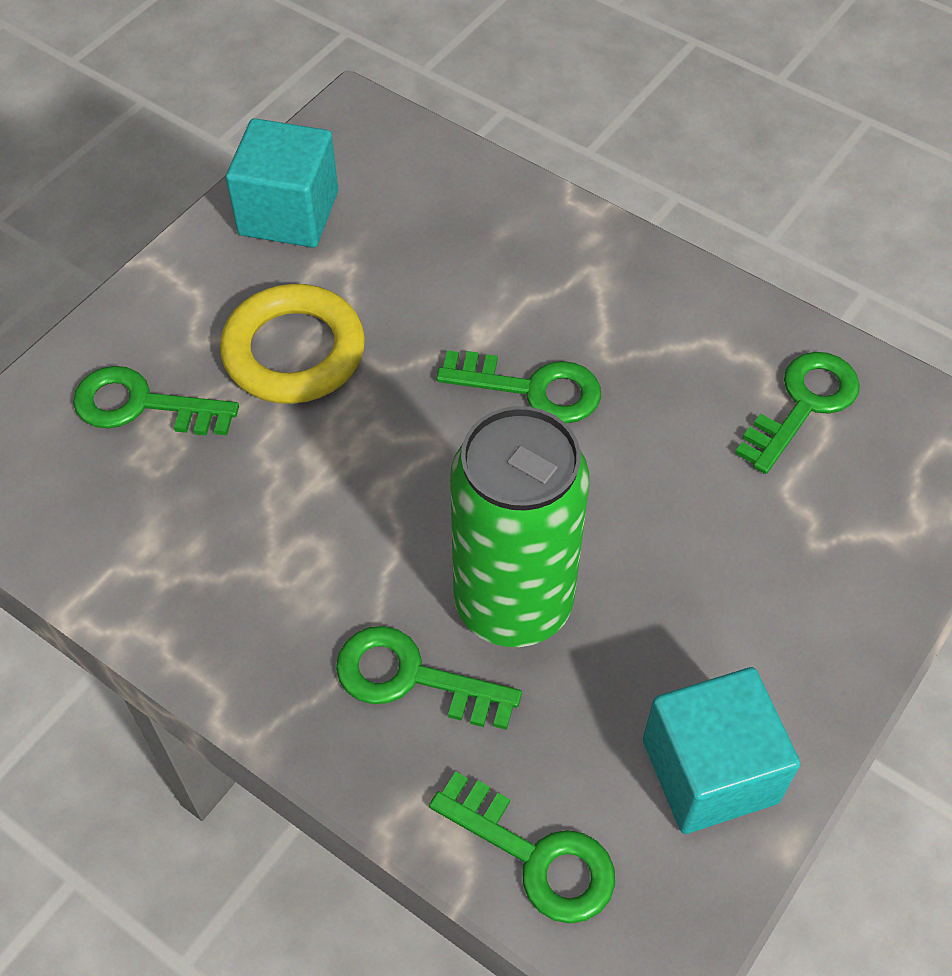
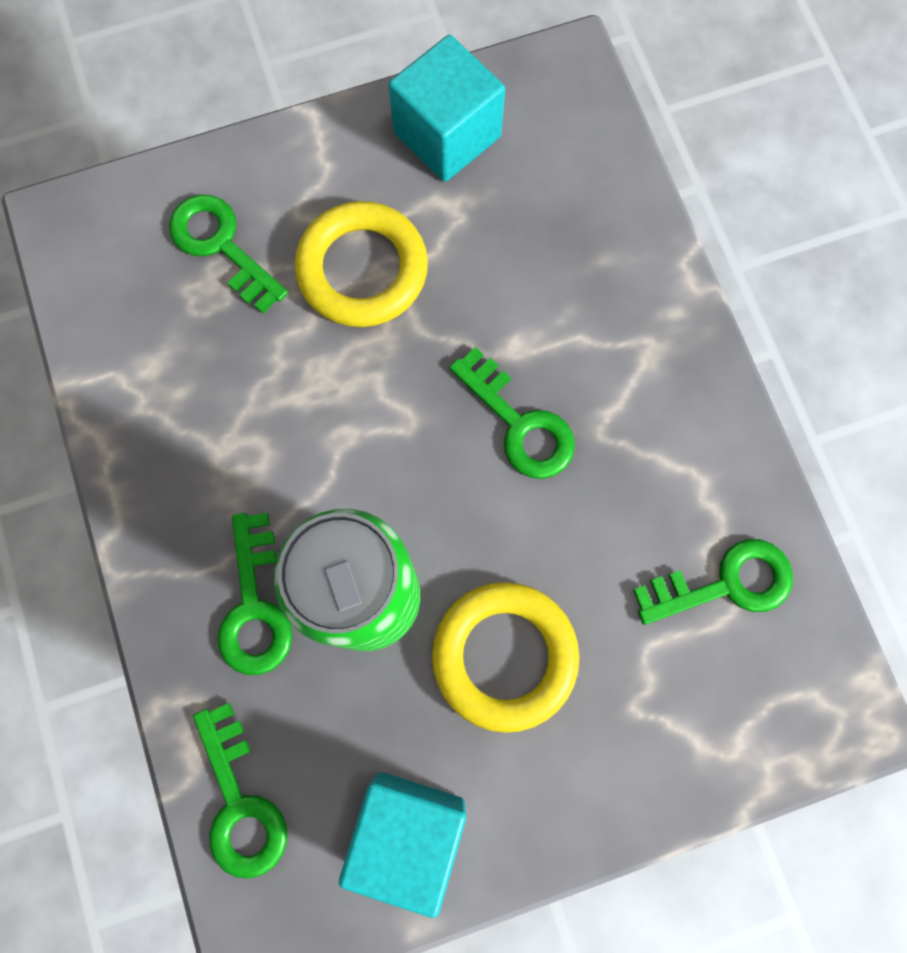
camera: 35 degrees right, 20 degrees up
(412, 678) = (254, 606): green key -> green key turned 150 degrees counterclockwise
(673, 572) = (504, 656): none -> yellow ring

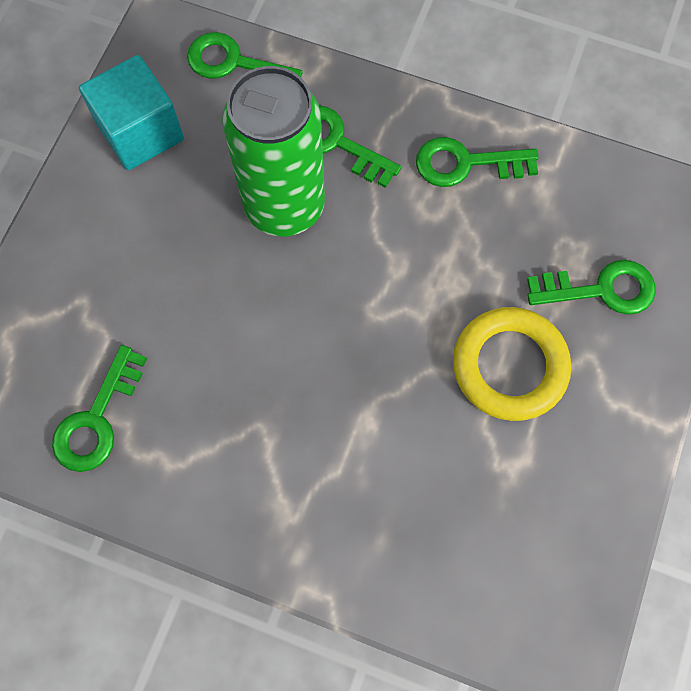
camera: 130 degrees right, 5 degrees down
(447, 135) = (575, 511): turquoise cube -> none
(504, 656) = (181, 253): yellow ring -> none
(519, 424) = (312, 379): green key -> green key (466, 163)

